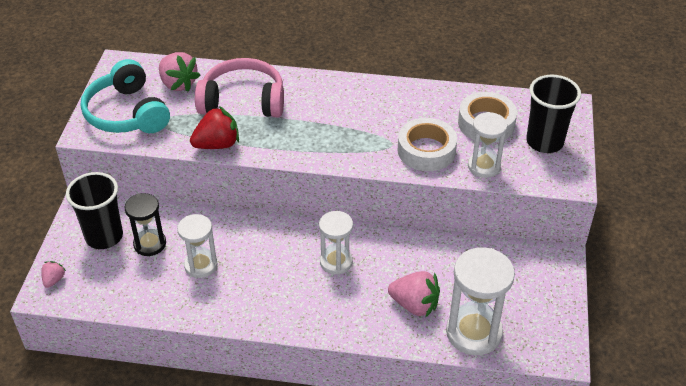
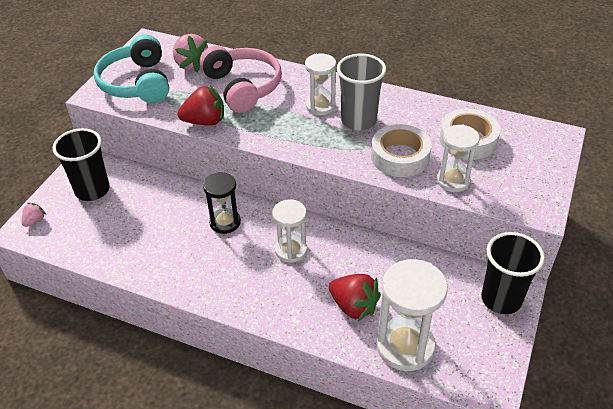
camera: 15 degrees right, 0 degrees up
(150, 244) = (129, 203): black hourglass -> black hourglass (225, 222)
(201, 265) = (166, 231): white hourglass -> white hourglass (320, 106)
(243, 101) = (242, 87): pink headphones -> pink headphones turned 45 degrees clockwise
(374, 119) = (358, 120): none -> grey cup
(414, 305) = (353, 306): pink strawberry -> red strawberry
(544, 142) = (523, 167): black cup -> black cup (501, 299)

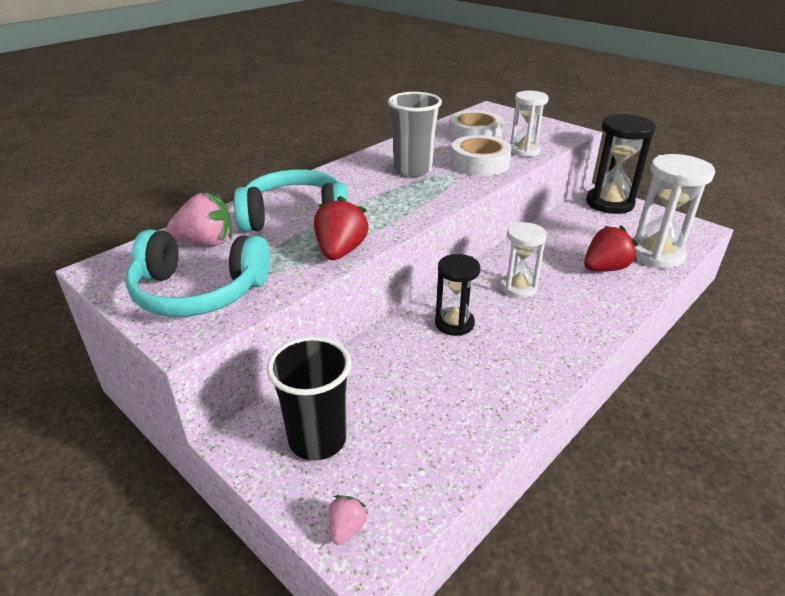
camera: 70 degrees left, 10 degrees down
(35, 221) = (346, 528): pink strawberry -> pink strawberry turned 60 degrees clockwise
(242, 87) = (295, 217): pink headphones -> turquoise headphones
(320, 106) = (373, 182): white hourglass -> none
(501, 299) = (609, 203): black cup -> black hourglass

